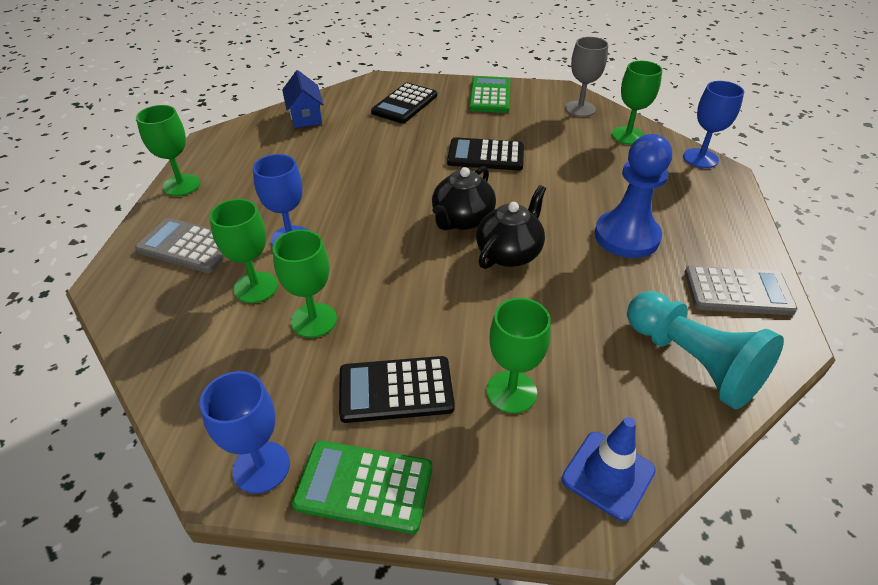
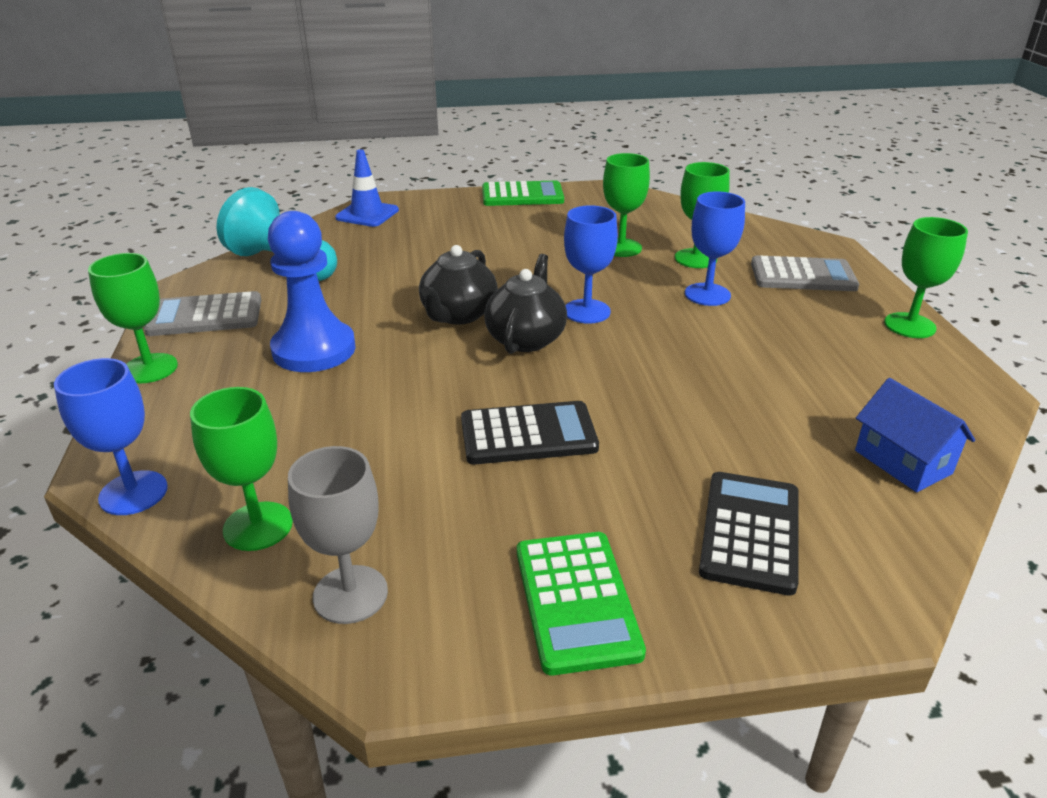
camera: 165 degrees right, 10 degrees down
(261, 467) = (590, 194): blue goblet -> blue goblet (586, 311)
(396, 390) = (526, 226): black calculator -> none
(511, 392) = (437, 235): green goblet -> green goblet (150, 368)

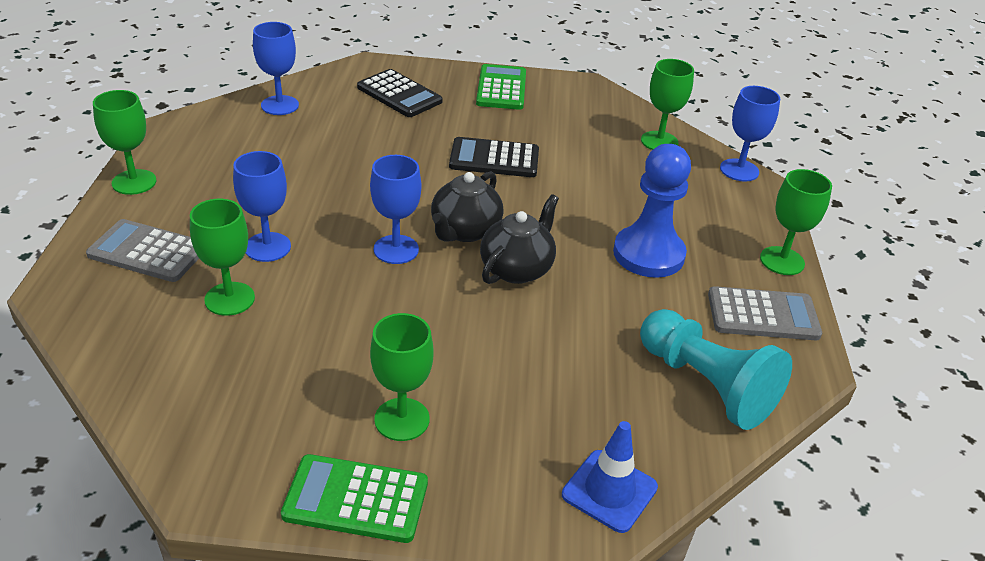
camera: 170 degrees left, 5 degrees up
(350, 594) = (607, 108): grey goblet -> none
(621, 248) = (297, 335): green goblet -> green goblet (402, 419)
(750, 532) = (399, 94): black calculator -> black calculator turned 75 degrees counterclockwise
(903, 462) = (280, 105): blue house -> blue goblet

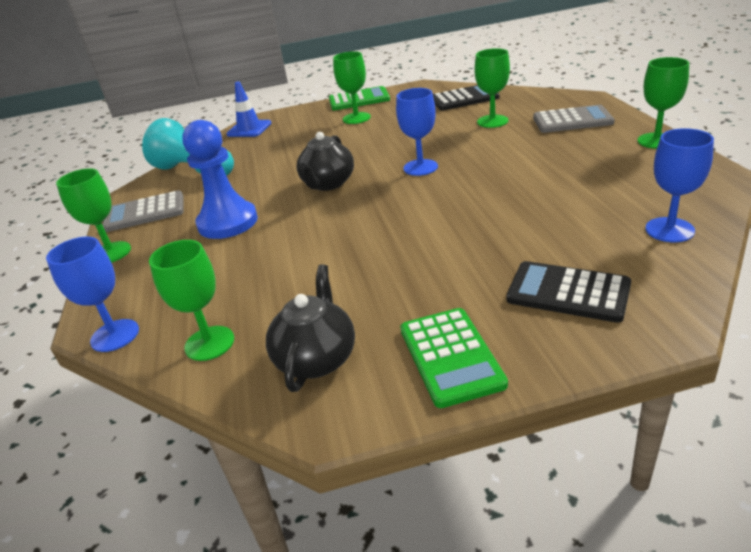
camera: 170 degrees right, 5 degrees down
(267, 247) = (505, 143): blue goblet -> none
(465, 231) = (380, 192): black teapot -> black teapot (316, 359)
(494, 159) = (394, 254): black calculator -> black calculator (464, 99)

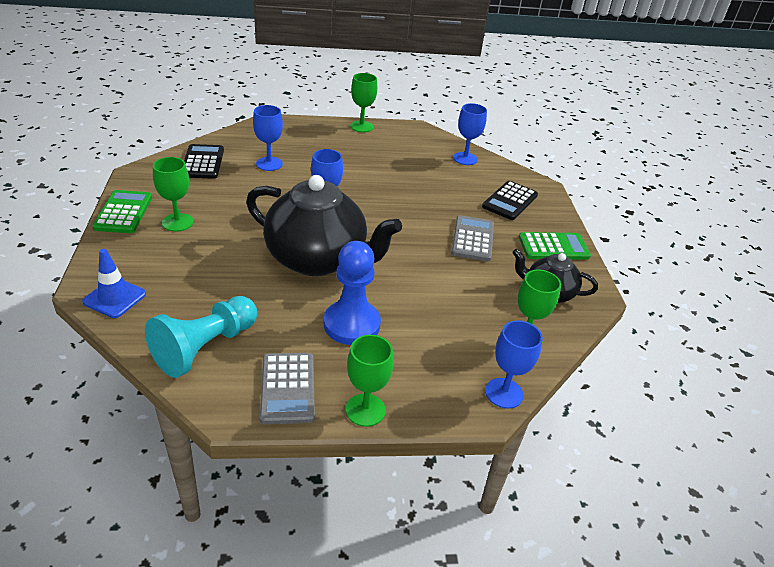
camera: 90 degrees left, 5 degrees up
(328, 184) = (318, 259): black teapot -> black teapot, size x1.93
(492, 121) = (269, 164): green goblet -> blue goblet
(572, 120) = (303, 138): grey calculator -> grey calculator (473, 239)

